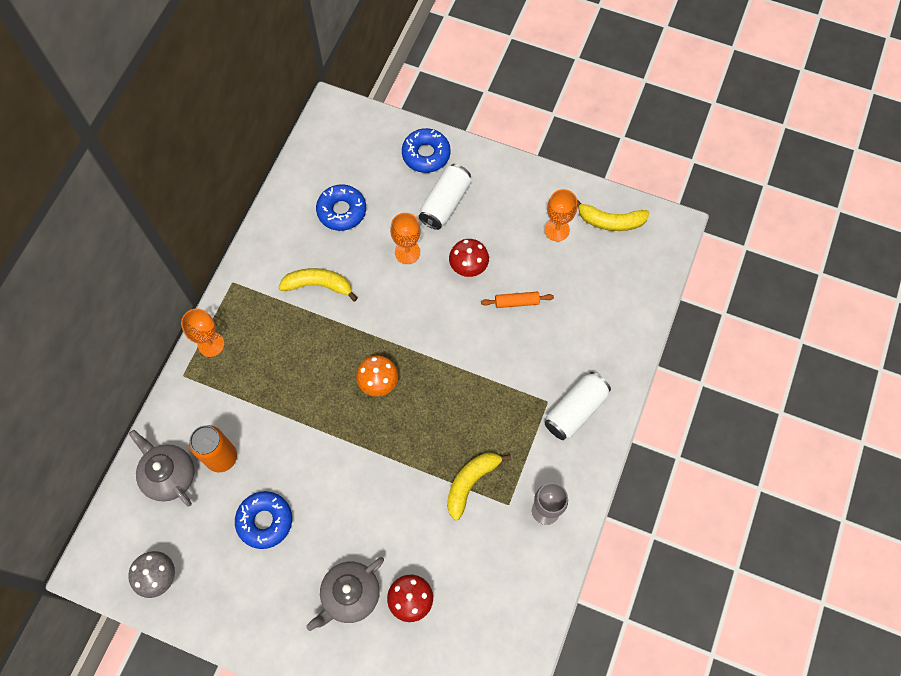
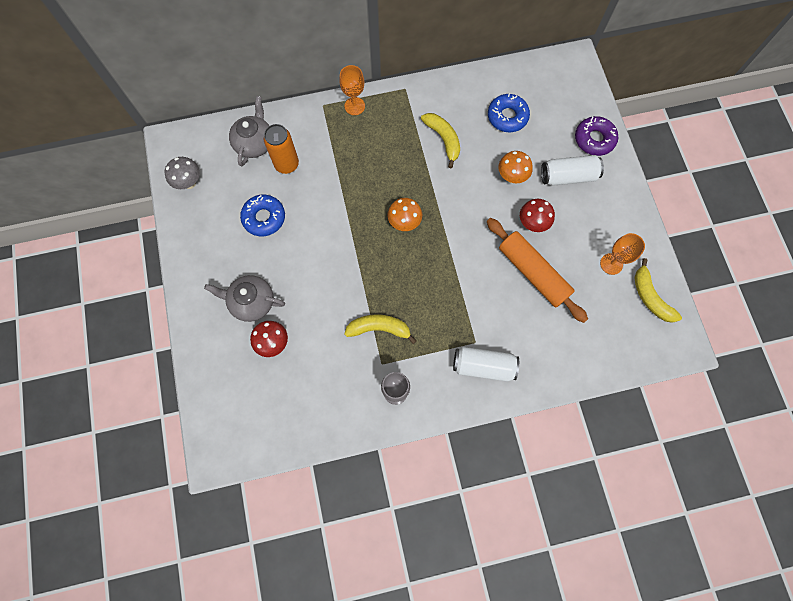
camera: 55 degrees right, 5 degrees up
(407, 252) = (511, 177): orange goblet -> orange mushroom
(426, 154) = (594, 139): blue donut -> purple donut
(516, 302) = (533, 273): orange rolling pin -> orange rolling pin, size x2.17

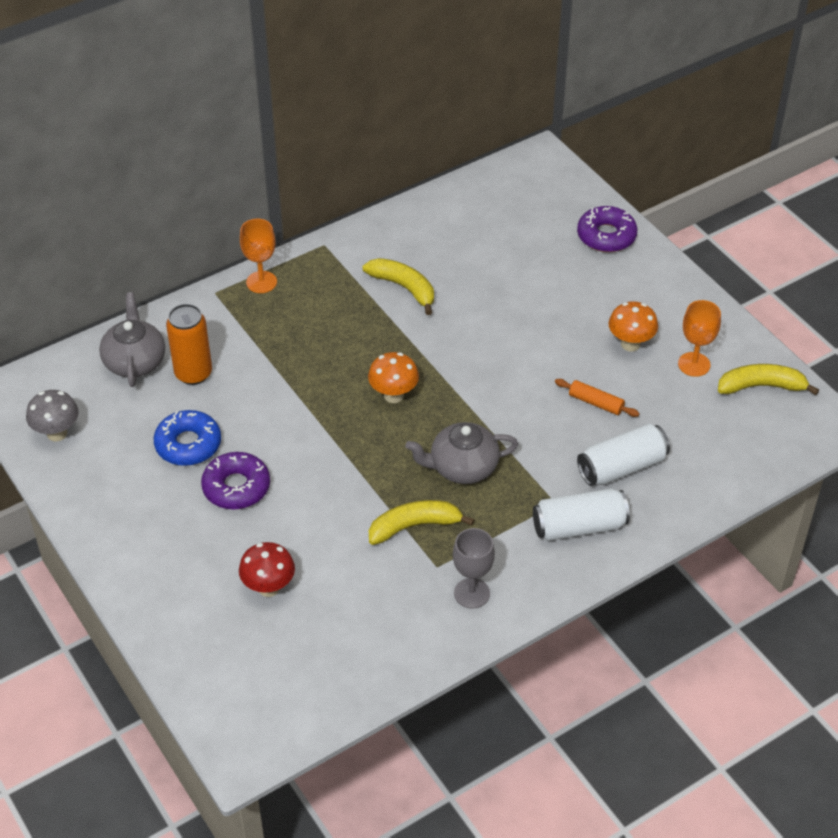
camera: 20 degrees left, 25 degrees down
(251, 302) = (214, 549): grey teapot -> grey teapot (462, 467)
(281, 260) = (236, 487): none -> purple donut
(507, 117) = (479, 241): blue donut -> none
(511, 177) = (516, 305): orange mushroom -> orange mushroom (630, 344)
(532, 224) = (569, 349): red mushroom -> none
(533, 273) = (596, 403): orange rolling pin -> orange rolling pin, size x0.46
(568, 176) = (591, 285): white can -> white can (621, 467)
(650, 297) = (761, 386): yellow banana -> yellow banana turned 135 degrees clockwise

